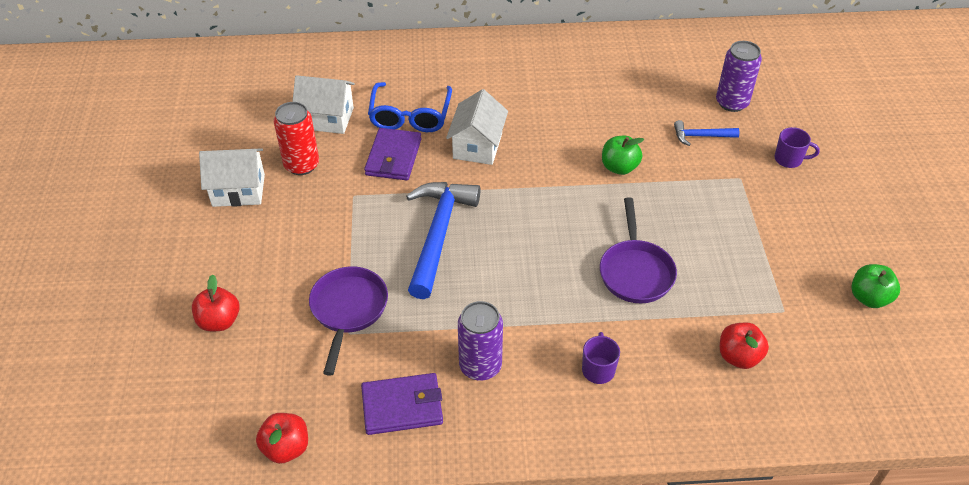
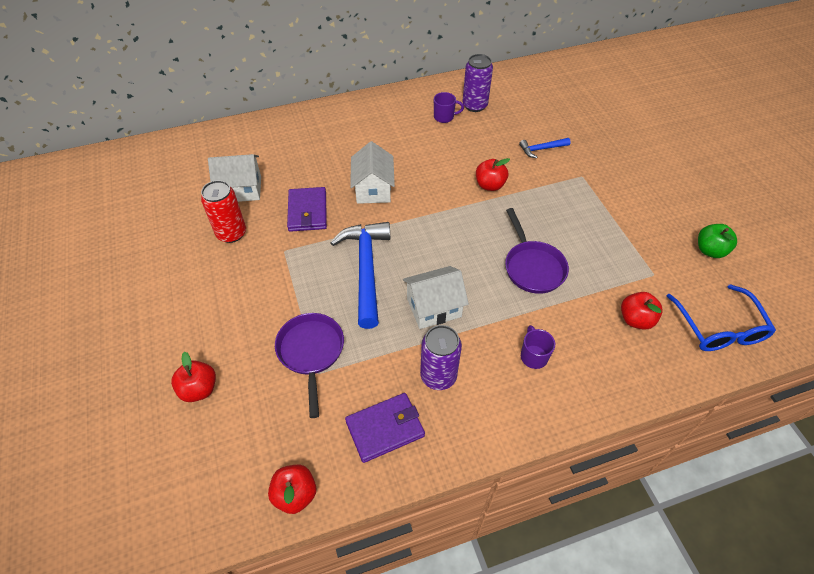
camera: 15 degrees left, 5 degrees up
(238, 190) = (182, 266): white house -> white house (434, 307)
(410, 115) = (310, 174): blue glasses -> blue glasses (718, 327)
(619, 167) = (490, 185): green apple -> red apple
(732, 103) = (554, 119): purple can -> purple can (474, 105)
(789, 159) = (611, 155): purple mug -> purple mug (444, 117)

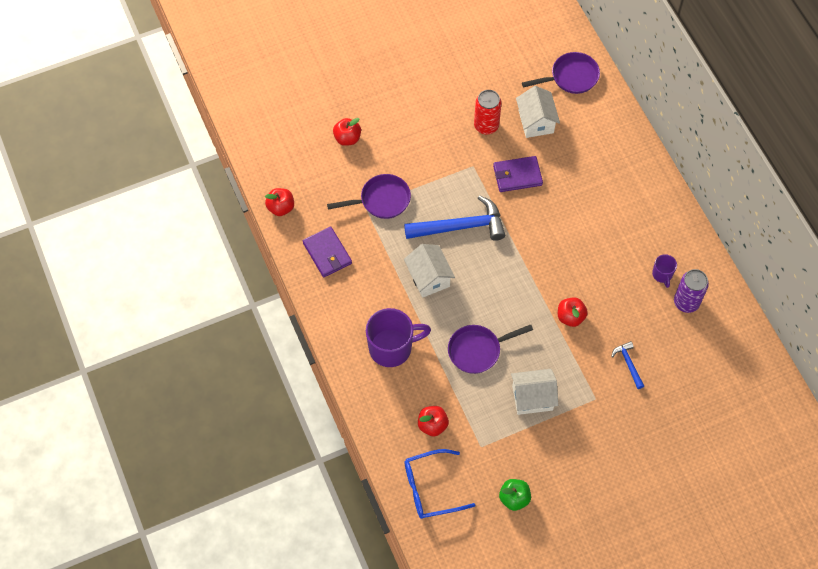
camera: 85 degrees right, 10 degrees up
(194, 156) = (571, 77): none -> purple pan
(373, 189) = (551, 222): white house -> white house (532, 398)
(438, 376) = (369, 284): purple can -> none
(533, 356) = (392, 348): purple mug -> purple mug, size x2.05

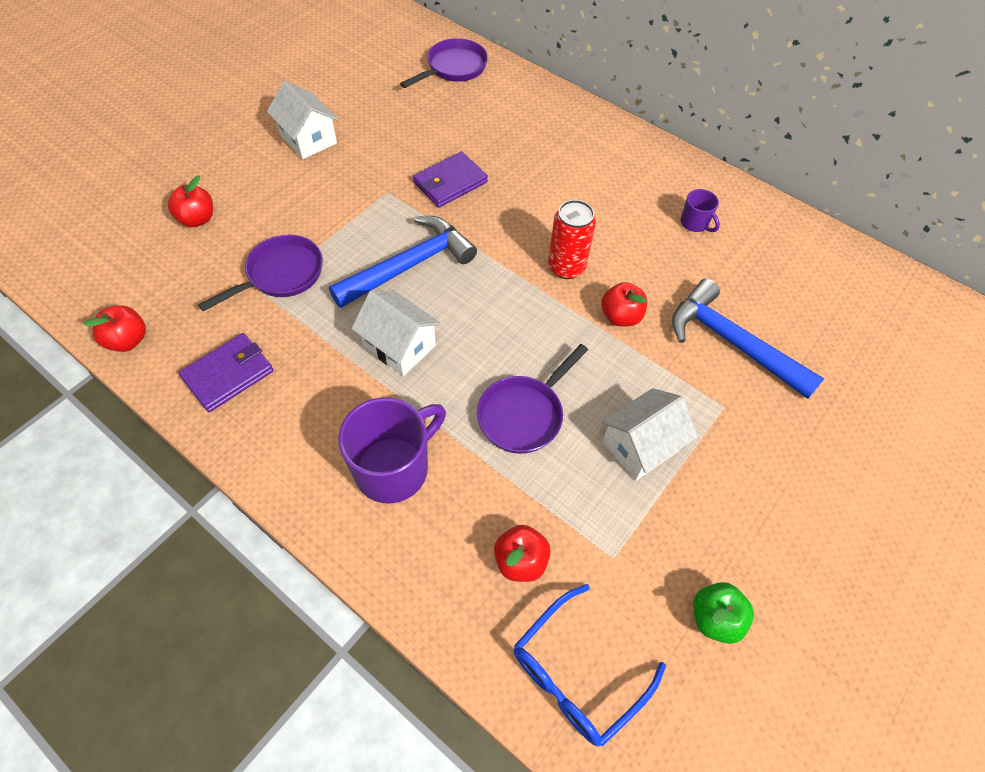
camera: 30 degrees left, 5 degrees down
(327, 253) = (228, 374): purple wallet -> purple wallet turned 75 degrees counterclockwise
(486, 126) = (380, 145): red can -> red can (566, 267)
(536, 121) = (439, 121): white house -> white house (308, 139)
(628, 364) = (732, 342): blue hammer -> blue hammer, size x2.08
(686, 302) = (744, 242): purple can -> none

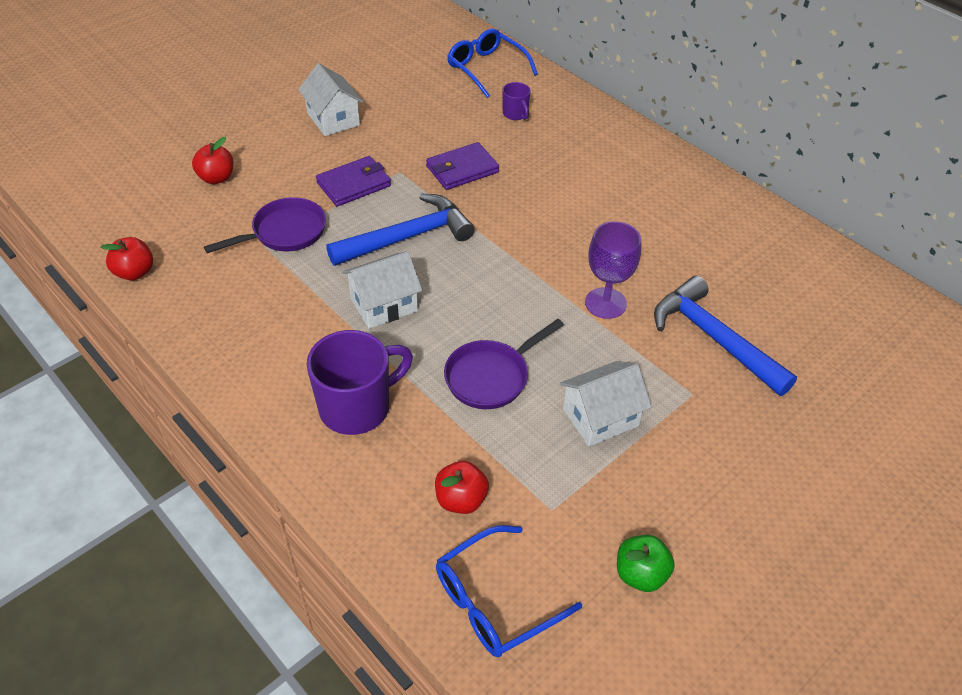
camera: 10 degrees right, 10 degrees down
(228, 374) = (220, 311): purple wallet -> purple wallet (354, 184)
(399, 346) = (384, 305): white house -> white house turned 75 degrees counterclockwise
(453, 68) = (486, 69): purple pan -> blue glasses
(566, 267) = (561, 254): red can -> none
(620, 316) = (605, 303): red apple -> purple goblet
(695, 223) = (700, 229): purple mug -> purple mug (515, 114)

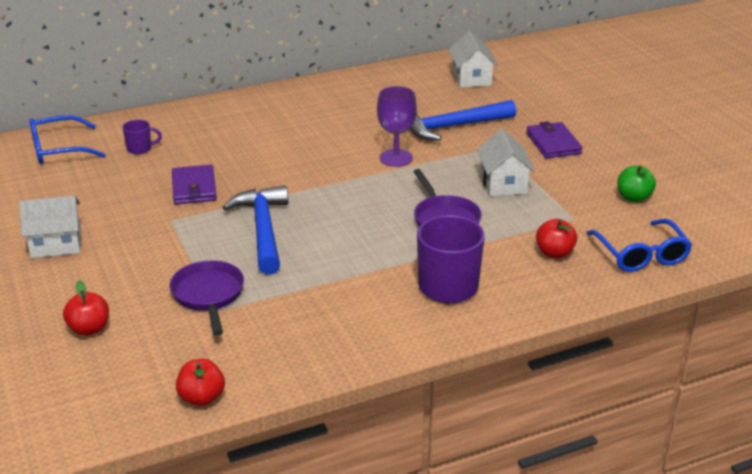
camera: 70 degrees left, 15 degrees down
(354, 184) = (168, 247): purple wallet -> purple wallet (553, 143)
(384, 305) = (339, 255): white house -> white house (471, 78)

